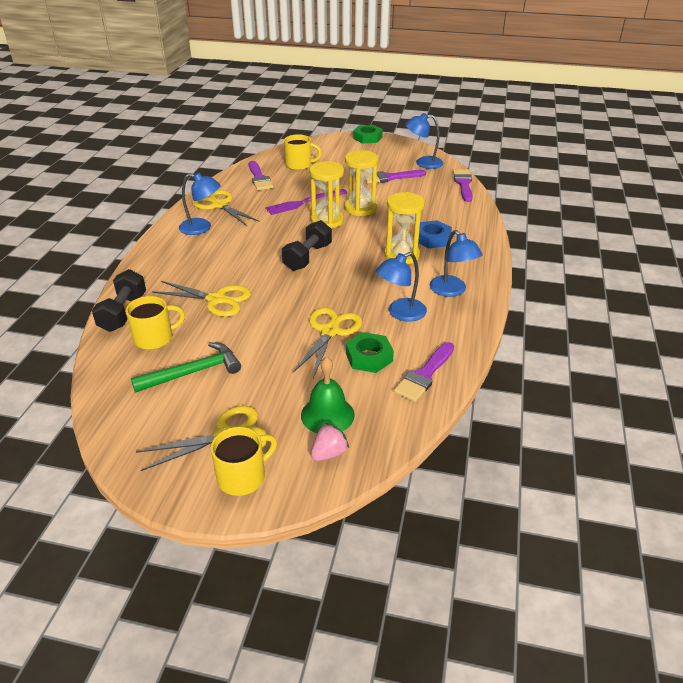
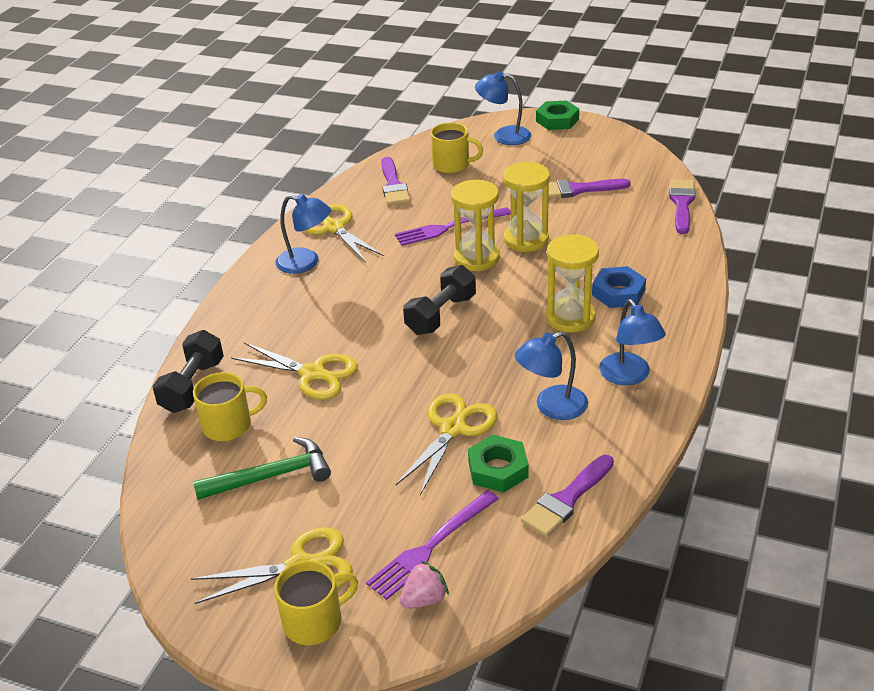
camera: 10 degrees right, 0 degrees up
(327, 415) = (431, 547): green bell -> purple fork
(423, 163) = (630, 166): blue lamp -> blue lamp (504, 136)

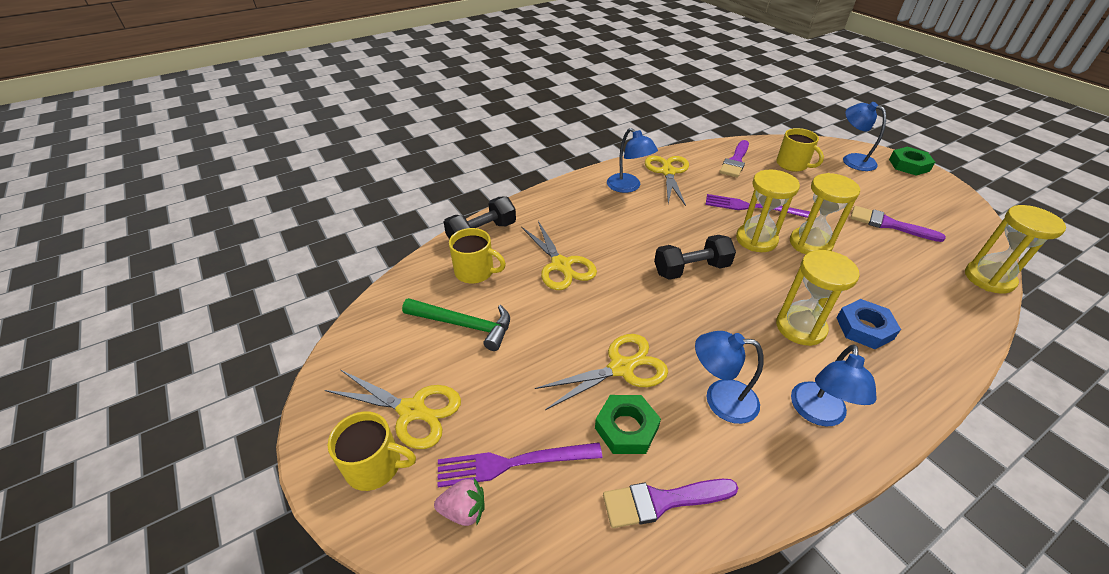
camera: 35 degrees right, 5 degrees up
(682, 204) = (989, 278): purple brush -> yellow hourglass

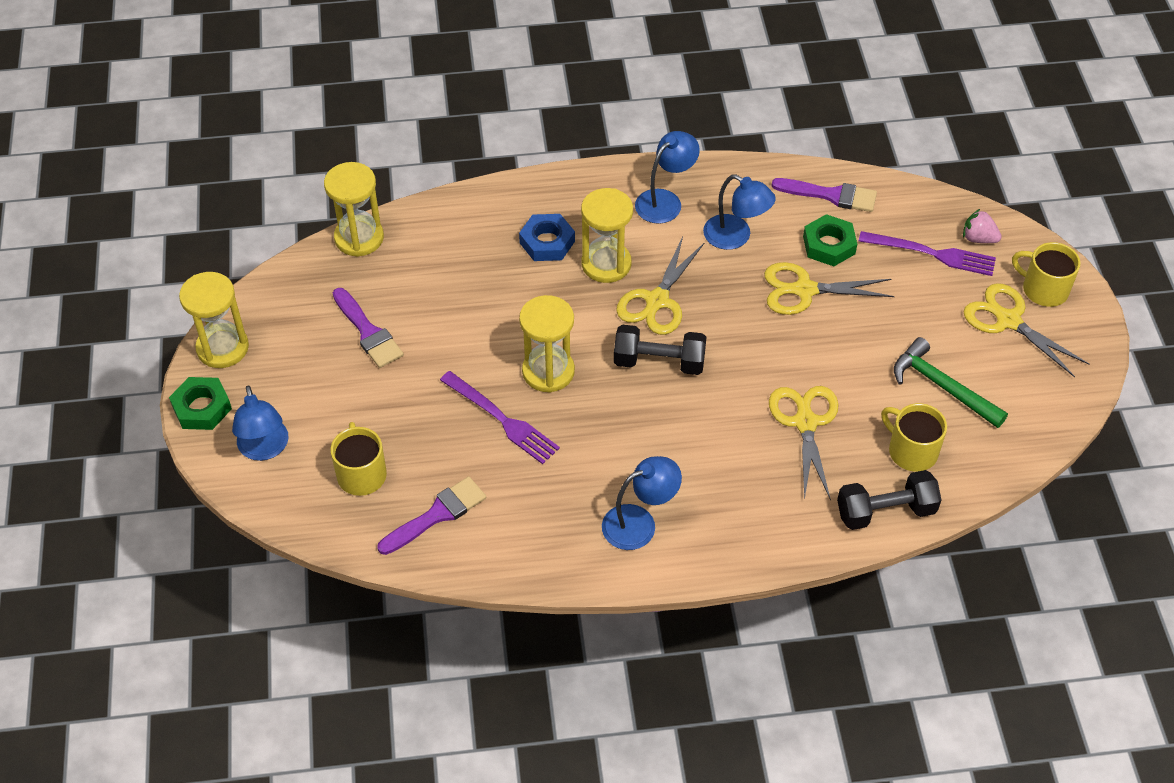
camera: 155 degrees left, 10 degrees up
(628, 187) = (639, 523): blue lamp -> blue lamp turned 75 degrees clockwise
(668, 172) = (558, 531): yellow scissors -> yellow scissors (657, 301)
(810, 244) = (492, 343): yellow hourglass -> yellow hourglass (222, 348)

